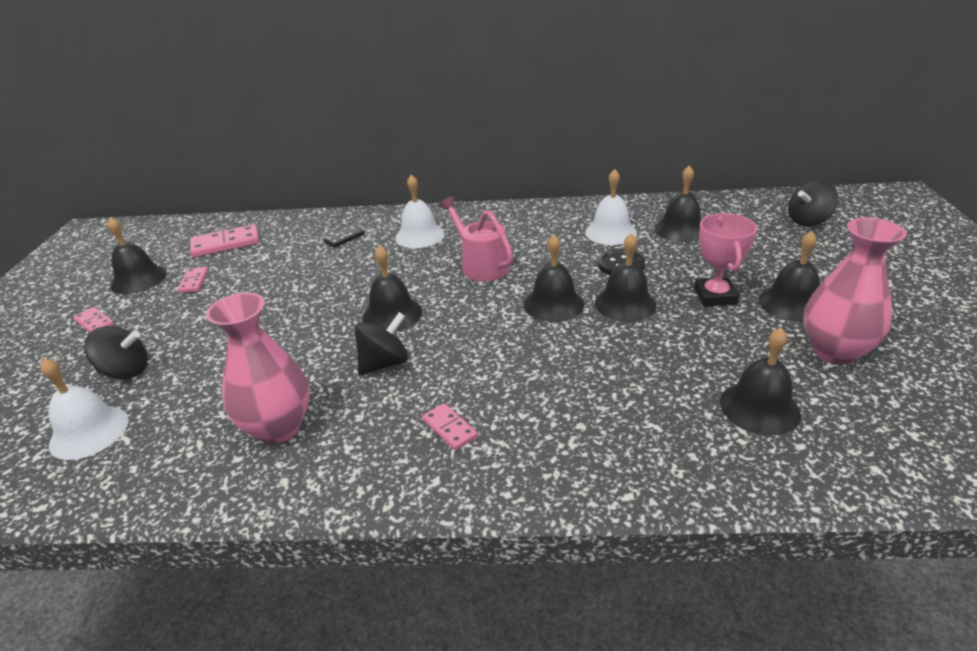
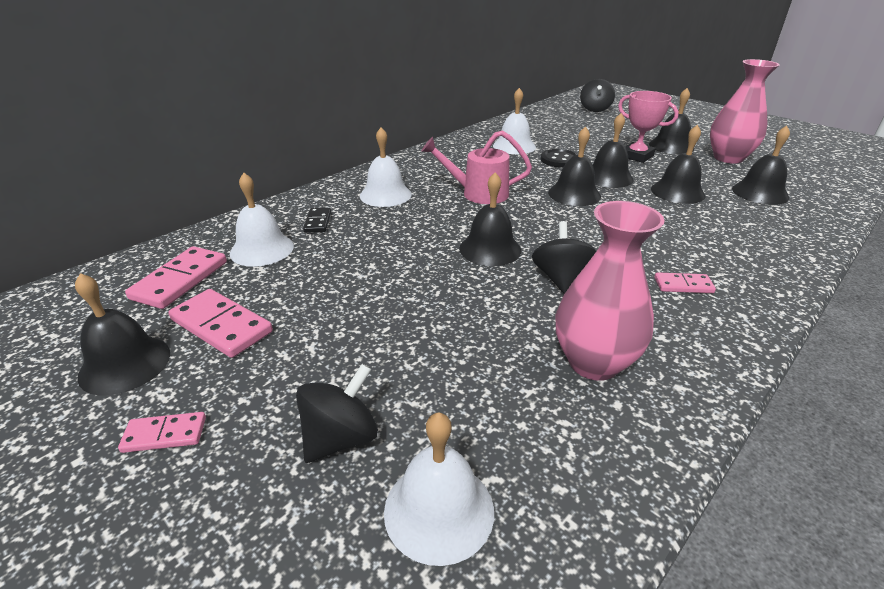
camera: 50 degrees left, 0 degrees up
(194, 281) = (221, 326): pink domino -> pink domino, size x1.74
(286, 243) = (262, 249): none -> white bell
(680, 229) = (547, 132): black bell -> black bell (677, 192)

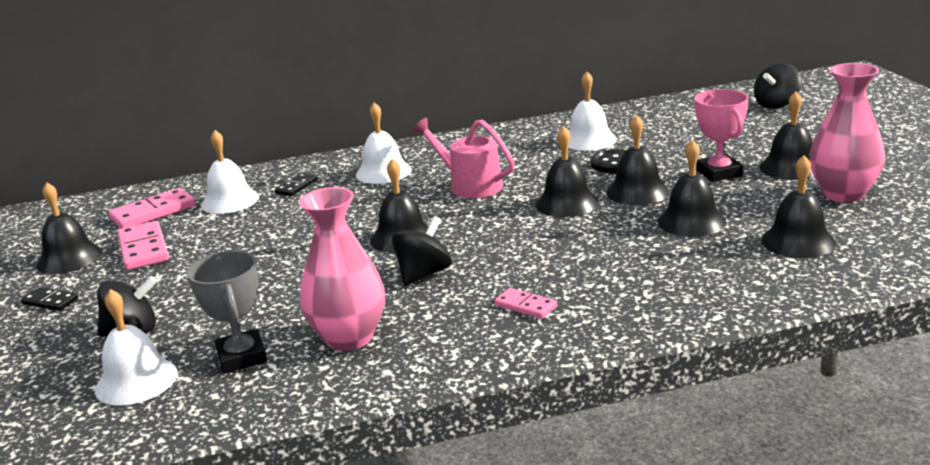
camera: 35 degrees right, 10 degrees down
(165, 435) = (50, 301): pink domino -> black domino
(520, 424) = (242, 357): none -> grey trophy

